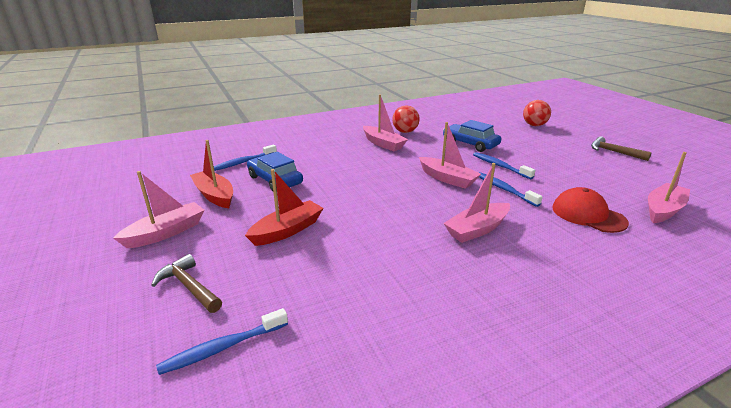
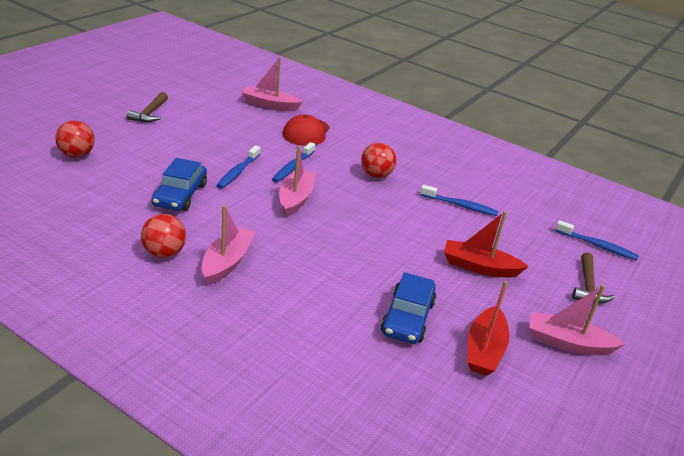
camera: 125 degrees left, 5 degrees up
(244, 162) = (390, 374): blue toothbrush -> blue toothbrush (460, 206)
(477, 229) = (376, 175): pink boat -> red ball

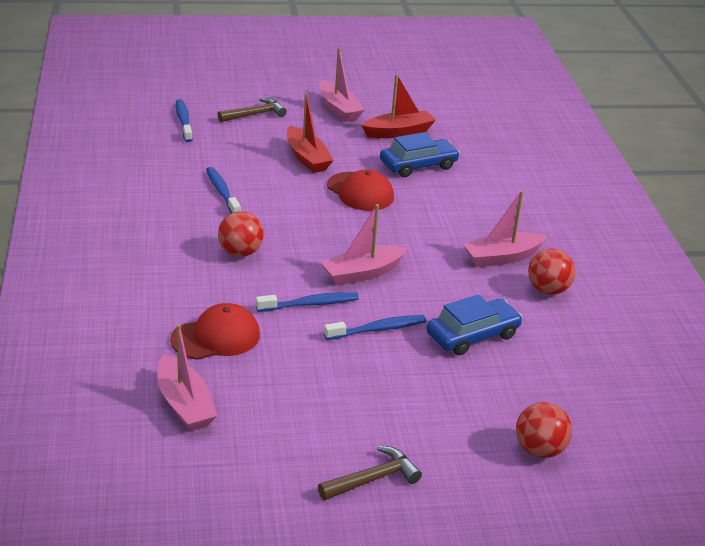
camera: 130 degrees left, 0 degrees up
(397, 259) = (360, 192): none -> red cap

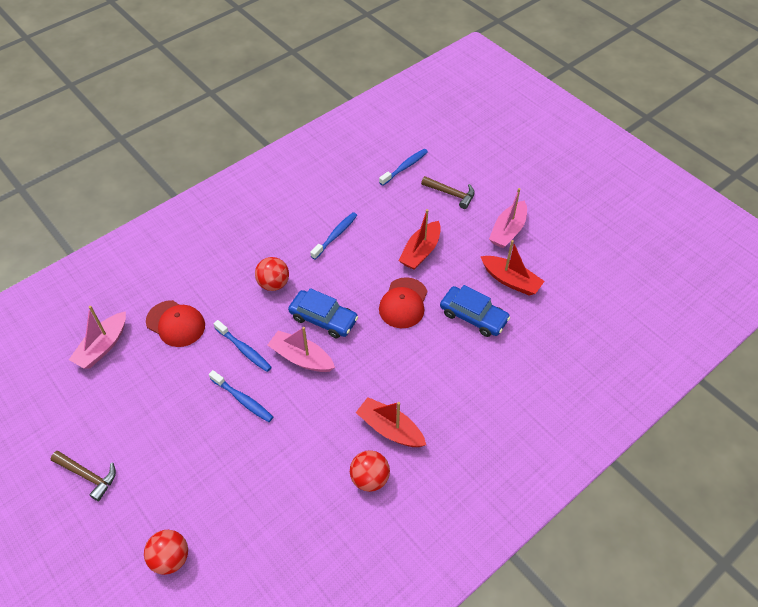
camera: 60 degrees right, 20 degrees up
(472, 335) = (275, 457): blue car -> blue car (323, 319)
(502, 257) = (390, 429): pink boat -> red boat

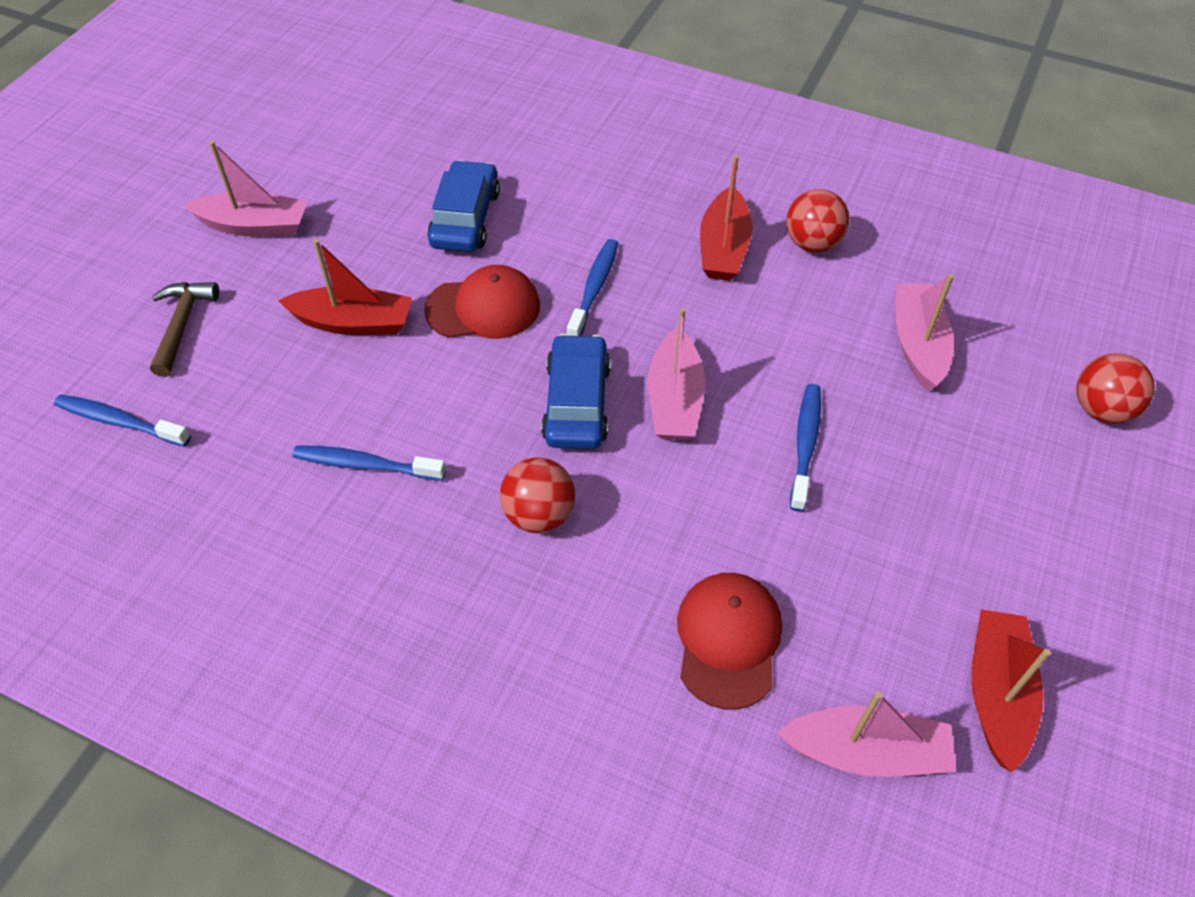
camera: 115 degrees left, 0 degrees up
(88, 475) = (1100, 599): brown hammer -> none
(244, 350) = (711, 490): blue toothbrush -> blue toothbrush (594, 288)
(268, 490) = (918, 344): none -> pink boat
(510, 280) = (369, 196): red boat -> red boat (997, 694)

